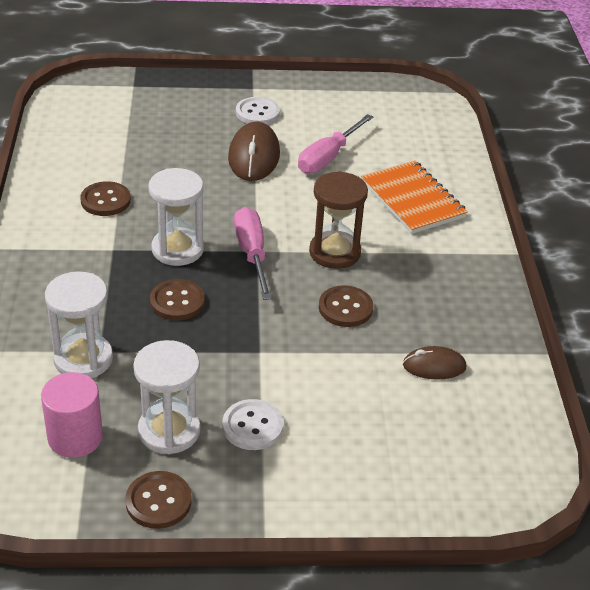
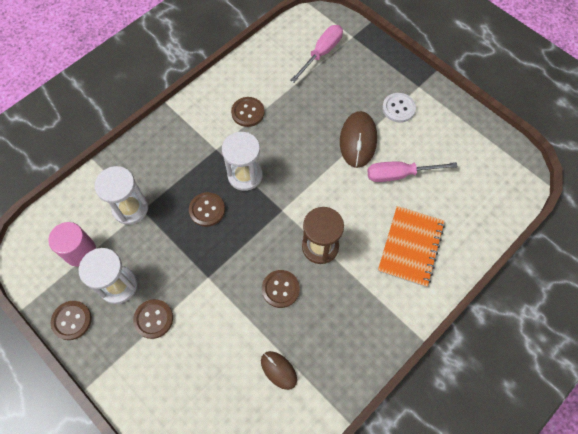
camera: 50 degrees right, 25 degrees up
(252, 254) = (277, 210): pink screwdriver -> pink screwdriver (321, 53)
(252, 426) = (153, 319): white button -> brown button
(254, 156) = (358, 140): brown mouse -> brown mouse turned 45 degrees counterclockwise

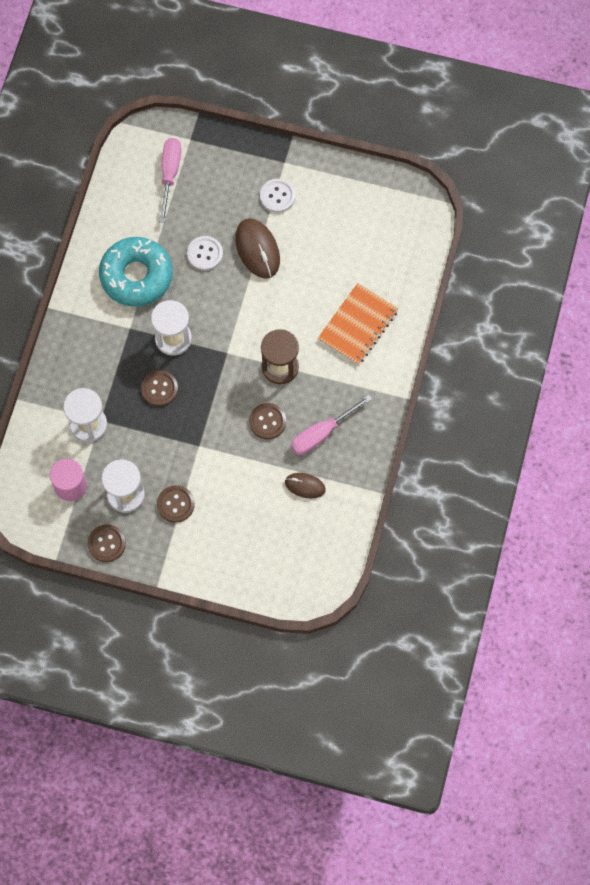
camera: 30 degrees left, 5 degrees up
(248, 112) = (136, 276): brown button -> turquoise donut
(312, 123) = (205, 254): none -> white button
(399, 174) = (313, 263): pink screwdriver -> pink screwdriver (322, 433)
(411, 247) = (358, 325): orange notebook -> orange notebook turned 45 degrees clockwise

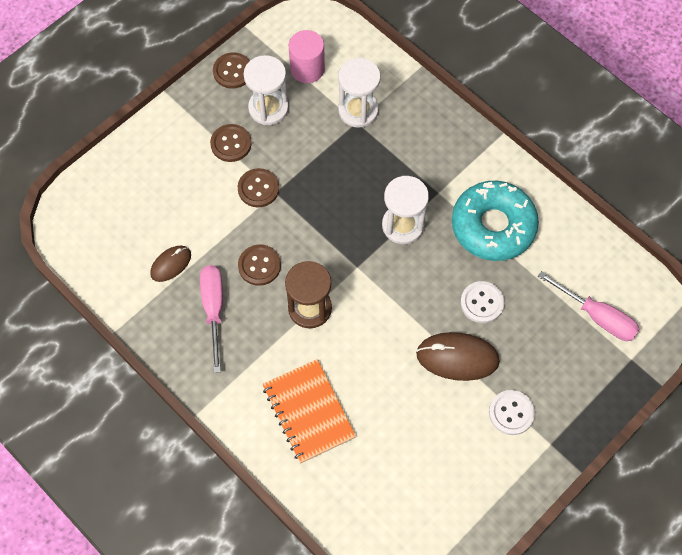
camera: 120 degrees right, 5 degrees down
(159, 389) = (356, 187): brown button -> brown button (258, 189)

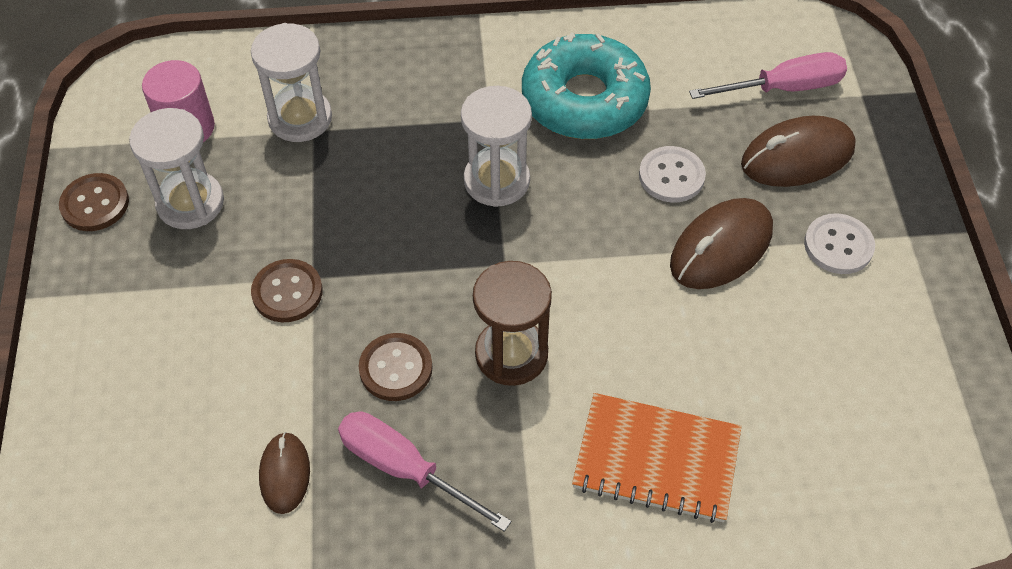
camera: 50 degrees left, 10 degrees down
(231, 144) = (191, 277): brown button -> none
(553, 354) = (797, 156): none -> brown mouse

